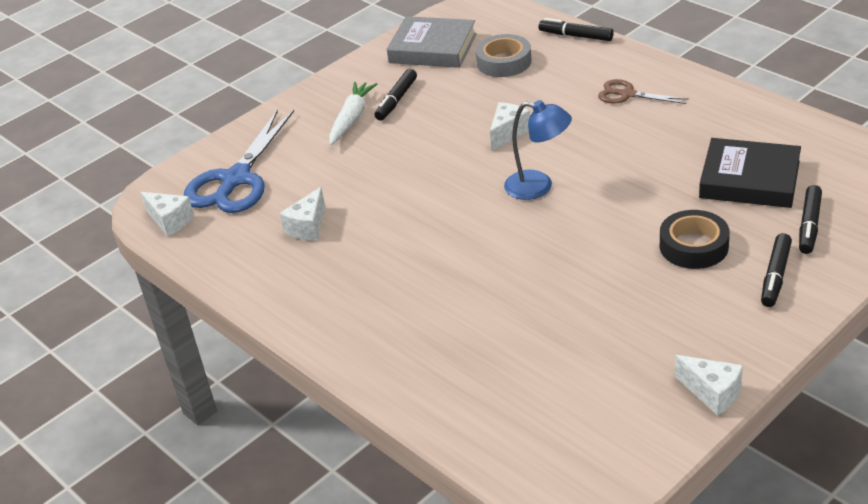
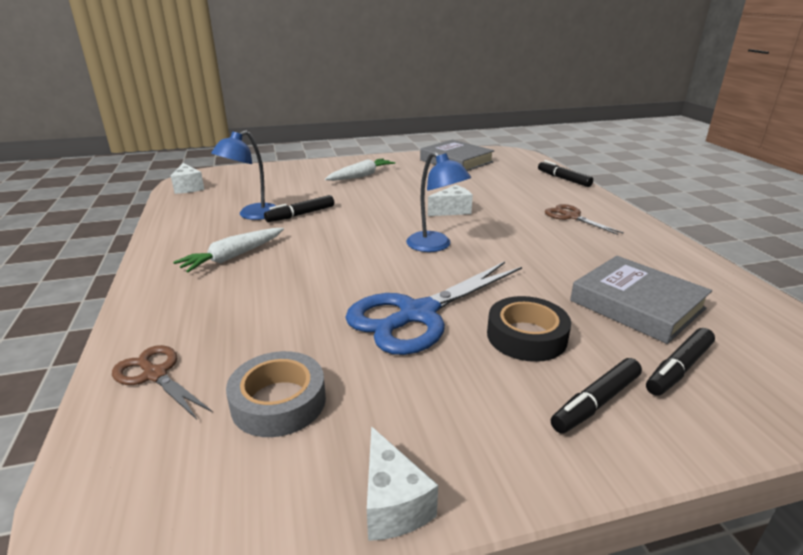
camera: 25 degrees right, 10 degrees down
(236, 179) = (254, 182): blue scissors -> blue scissors (417, 314)
(308, 227) = (252, 215): white cheese -> blue lamp
(365, 283) = (233, 256): none -> white carrot
(396, 100) = (400, 176): black marker -> black marker (300, 215)
(463, 405) = (155, 375): none -> brown scissors
(504, 62) = (495, 178): grey tape -> grey tape (278, 402)
(749, 180) = (636, 305): black book -> grey book

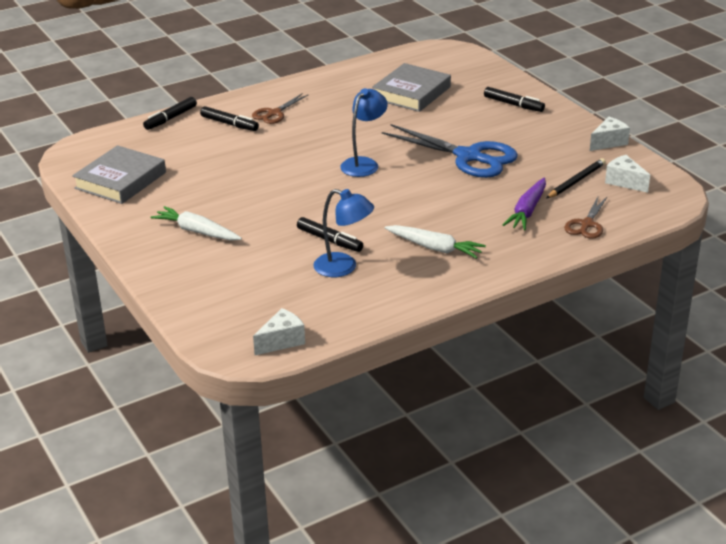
camera: 105 degrees left, 5 degrees up
(242, 330) = (527, 211): none -> purple carrot
(278, 402) = (576, 181): grey tape -> black pencil
(452, 211) = (284, 165): white cheese -> white cheese (624, 182)
(526, 336) = (469, 123): black tape -> none
(678, 368) = (471, 85): black marker -> black marker (229, 124)

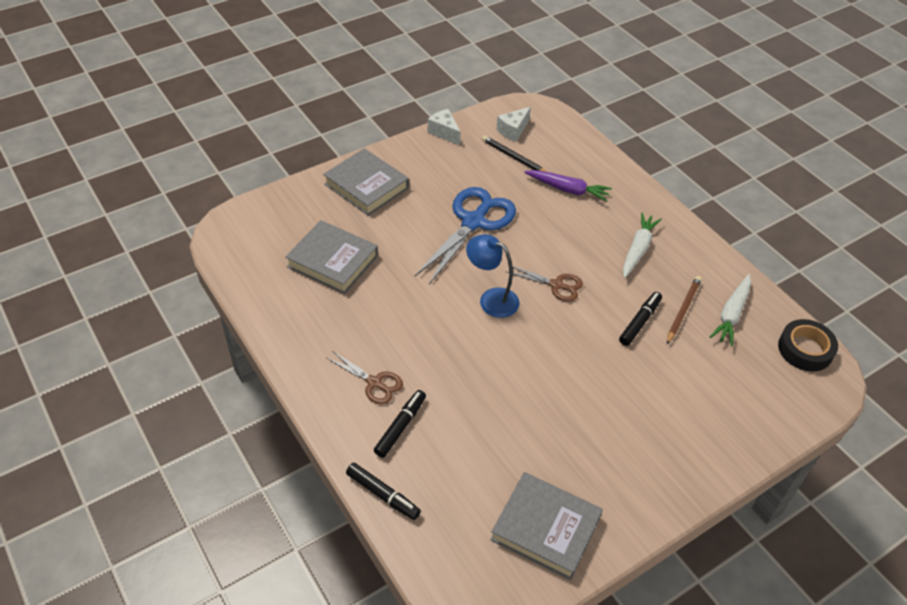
camera: 95 degrees left, 15 degrees up
(197, 231) = (644, 434): white carrot -> white carrot (731, 314)
(282, 341) = (805, 349): white cheese -> black tape
(343, 267) = (683, 310): blue lamp -> brown pencil
(513, 104) = (366, 186): black marker -> grey book
(587, 224) = (584, 157): brown scissors -> brown scissors (556, 285)

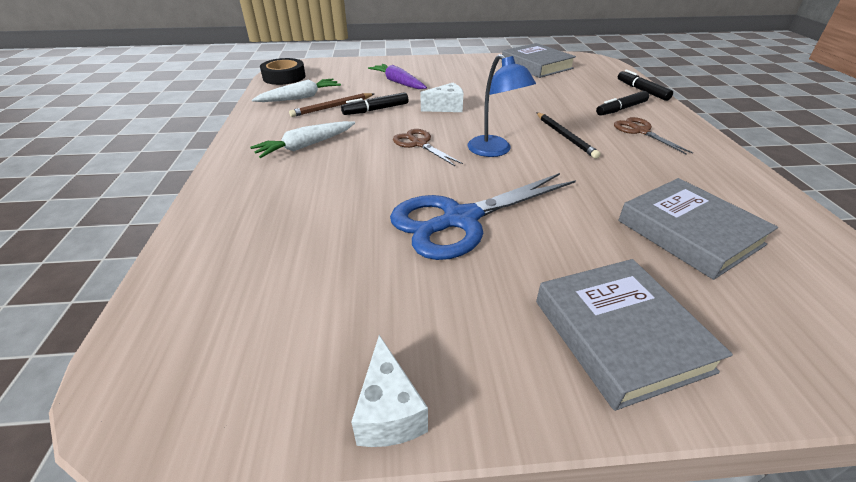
camera: 150 degrees left, 10 degrees down
(513, 131) = (248, 352): white cheese -> white cheese (446, 108)
(514, 157) = (310, 292): black pencil -> black pencil (565, 136)
(568, 190) = (295, 218): purple carrot -> purple carrot (398, 82)

